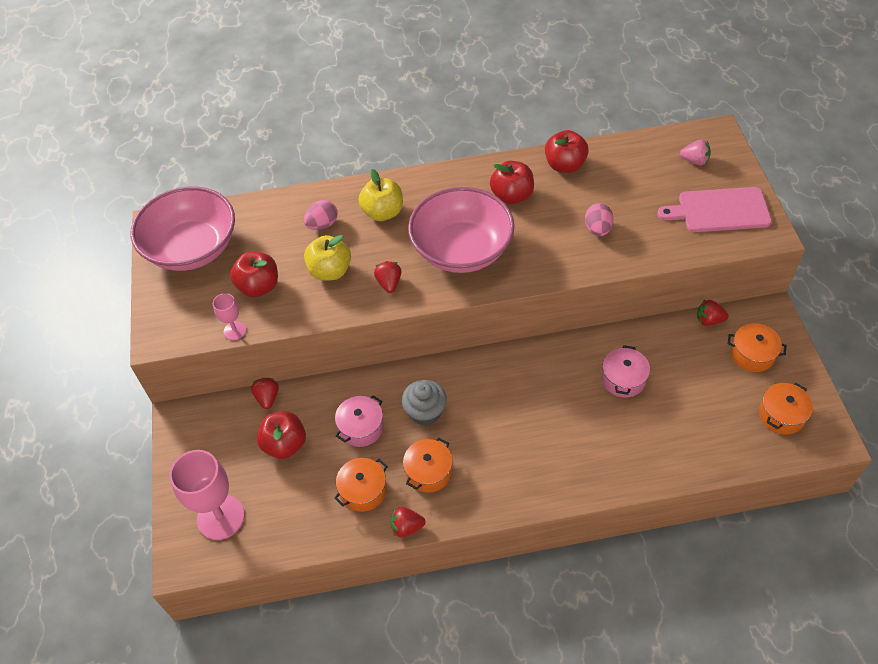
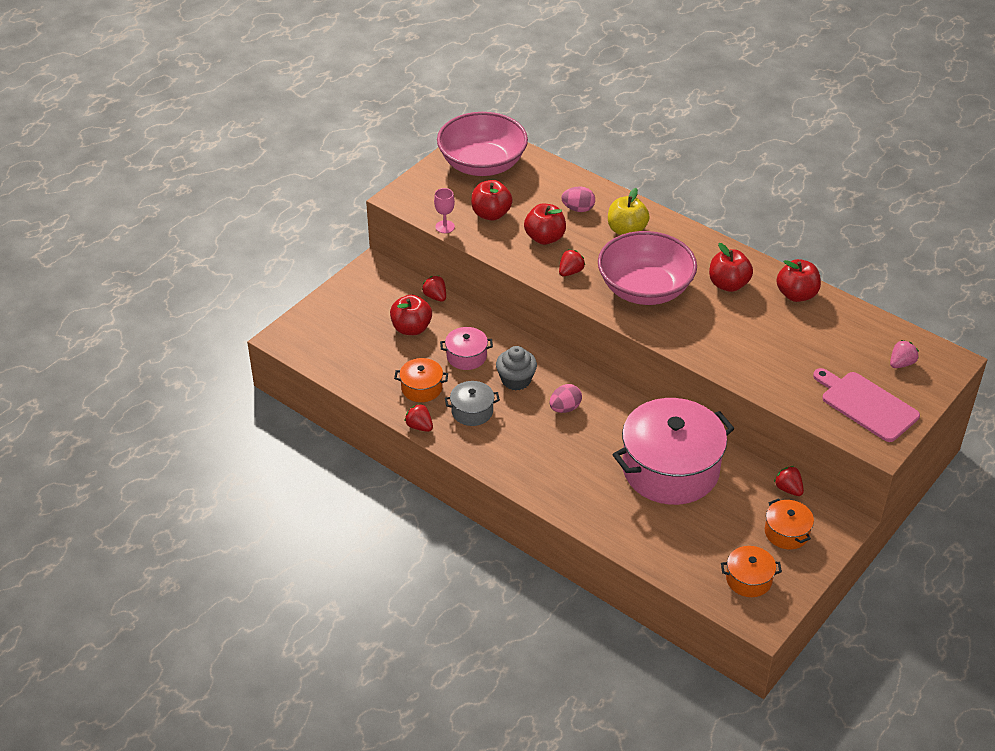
camera: 45 degrees right, 10 degrees down
(220, 517) = (328, 334): pink goblet -> none
(267, 398) = (435, 296): red strawberry -> red strawberry turned 75 degrees counterclockwise
(330, 271) = (545, 238): yellow apple -> red apple
(428, 472) = (472, 411): orange pot -> grey pot
(597, 229) = (756, 347): pink egg -> pink egg (565, 408)
(623, 379) = (670, 469): pink pot -> pink pot, size x2.25
(694, 161) = (901, 363): pink strawberry -> pink strawberry turned 105 degrees counterclockwise

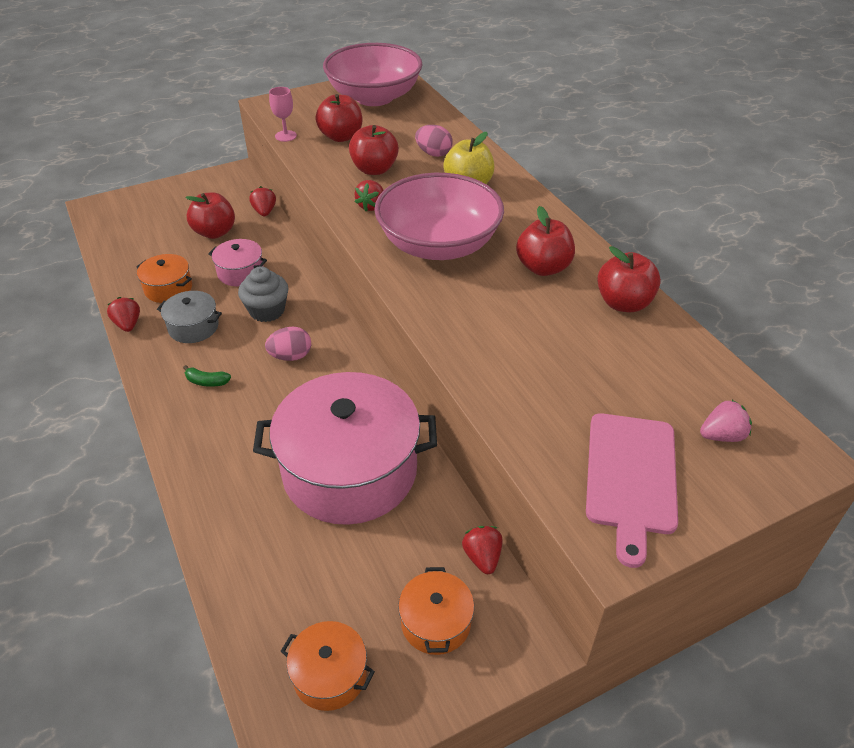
camera: 25 degrees right, 0 degrees up
(521, 447) = (207, 382): none -> green banana
(570, 272) = (371, 206): red strawberry -> red strawberry turned 135 degrees clockwise
(866, 405) = (631, 477): pink cutting board -> pink cutting board turned 150 degrees counterclockwise

